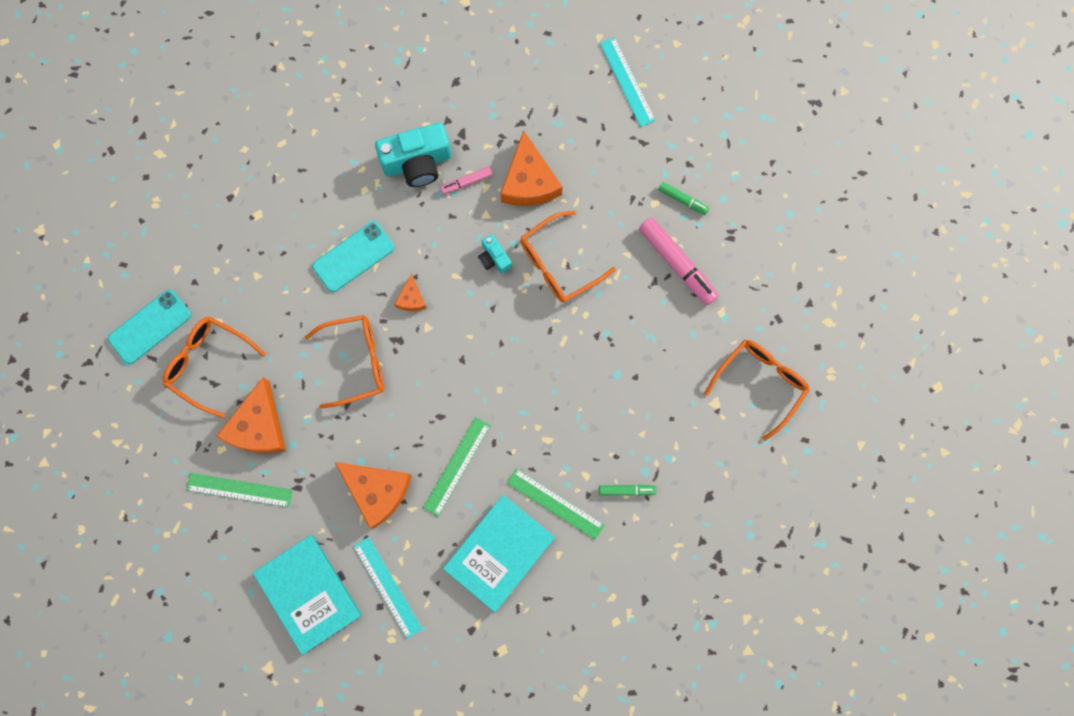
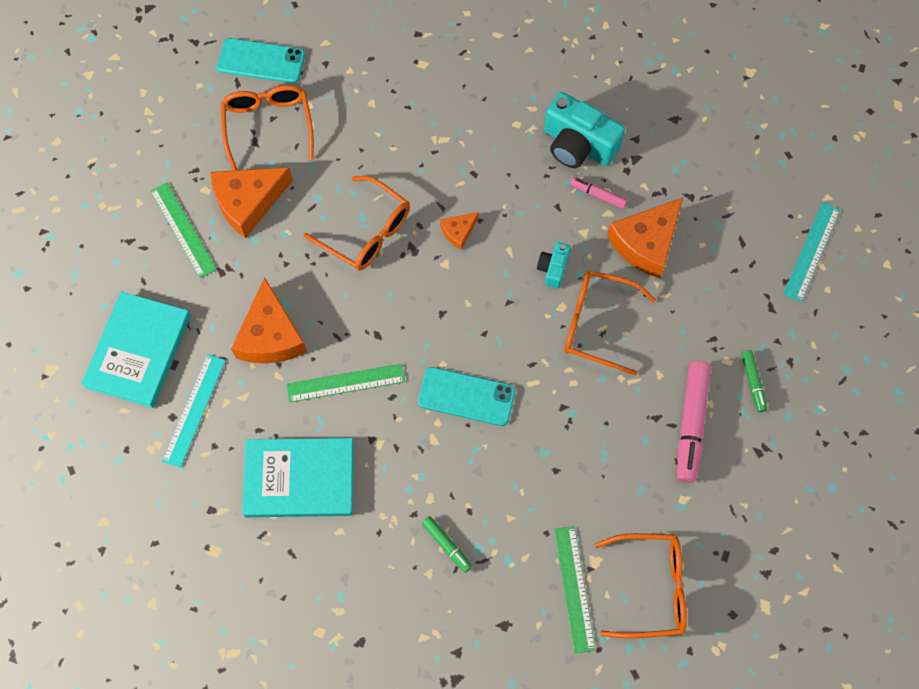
camera: 50 degrees right, 10 degrees down
(353, 257) = (453, 160): turquoise phone -> turquoise phone (466, 397)
(555, 503) = (382, 492): green ruler -> green ruler (574, 588)

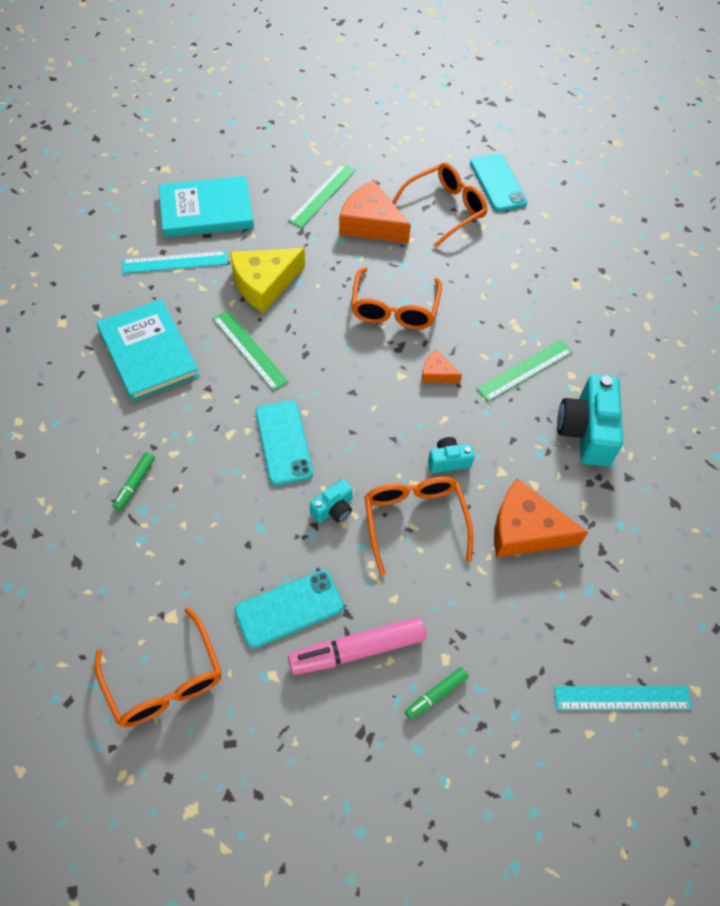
camera: 60 degrees right, 10 degrees down
(271, 335) = (264, 284): orange cheese -> yellow cheese
(554, 384) = (333, 509): none -> turquoise camera
(574, 588) = (135, 608): green ruler -> green ruler (524, 370)
(598, 195) = (547, 468): pink marker -> none
(631, 461) = (289, 609): none -> turquoise phone

